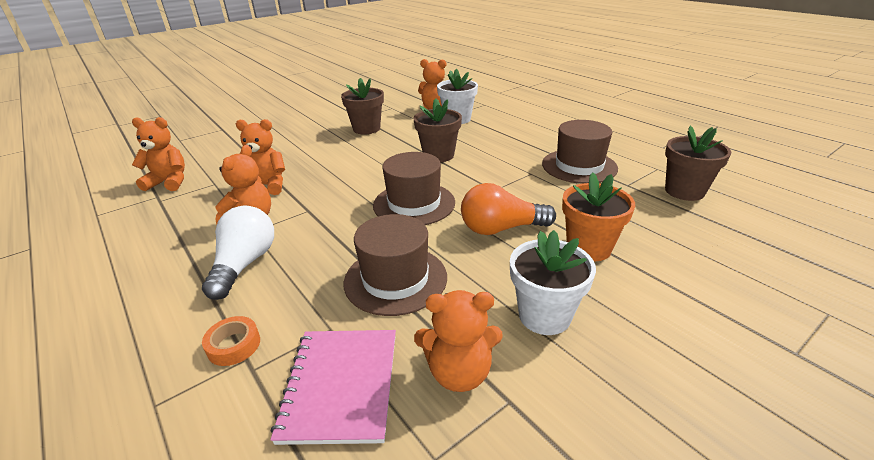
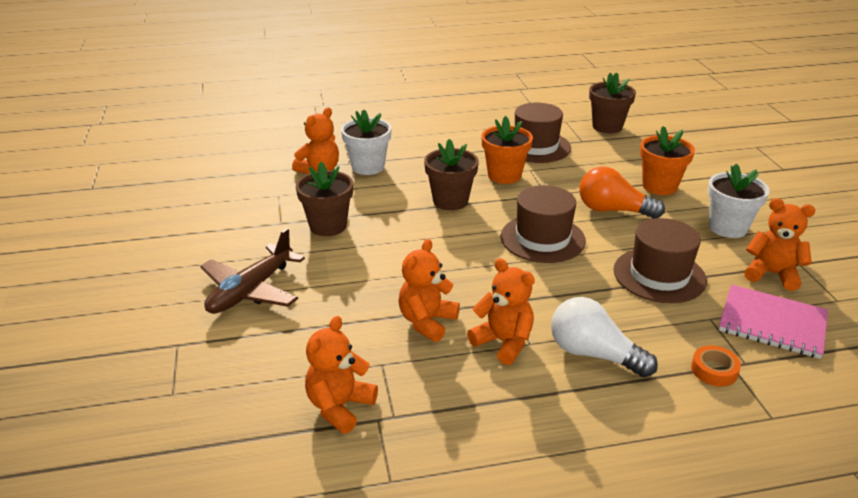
camera: 65 degrees left, 0 degrees up
(280, 130) = (251, 290): none -> brown plane
(459, 372) = (771, 274): orange teddy bear -> orange teddy bear turned 90 degrees counterclockwise
(501, 229) = (613, 210): orange light bulb -> orange light bulb turned 90 degrees clockwise
(505, 165) = (504, 175): none -> orange flower pot

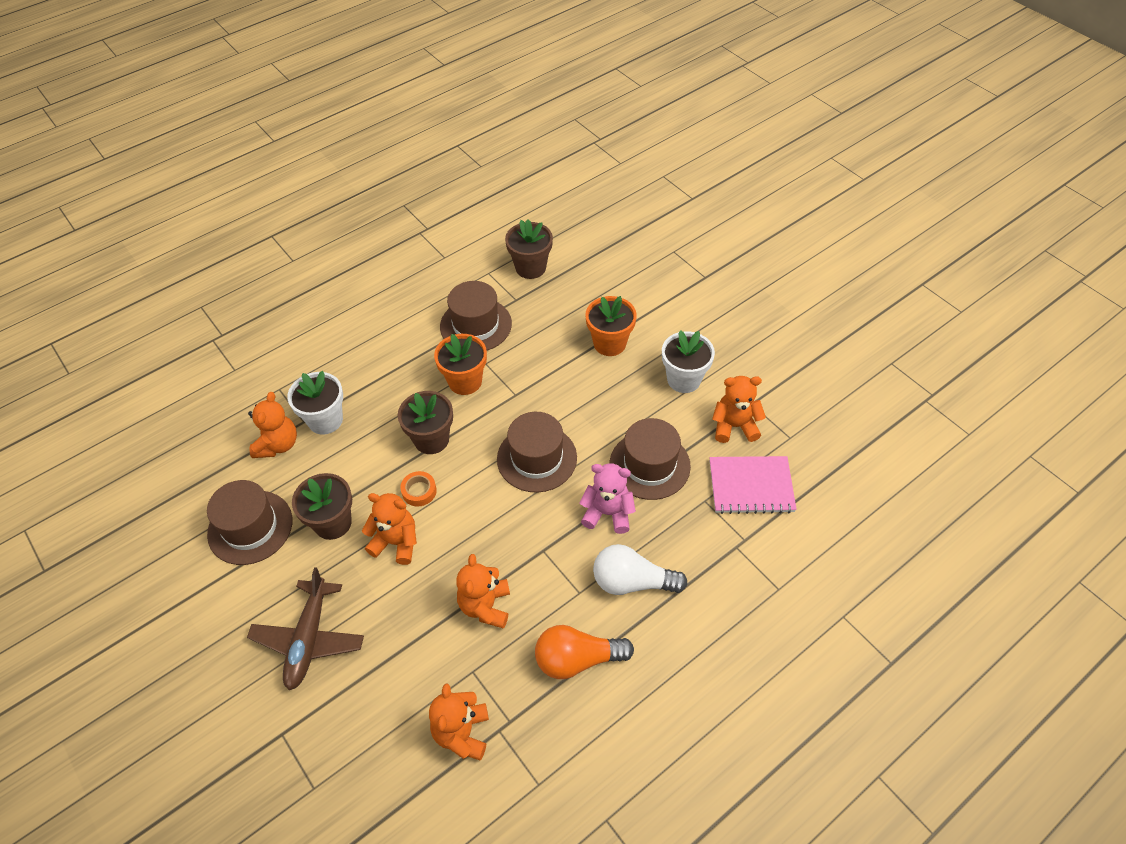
camera: 25 degrees left, 20 degrees up
(259, 209) = (250, 527): none -> brown hat
(503, 342) = (558, 601): orange teddy bear -> orange teddy bear (396, 542)
(594, 295) = (608, 513): none -> pink teddy bear
(613, 210) = (582, 394): orange light bulb -> orange light bulb (577, 659)
(714, 370) = (725, 558): orange tape -> orange tape (419, 491)

